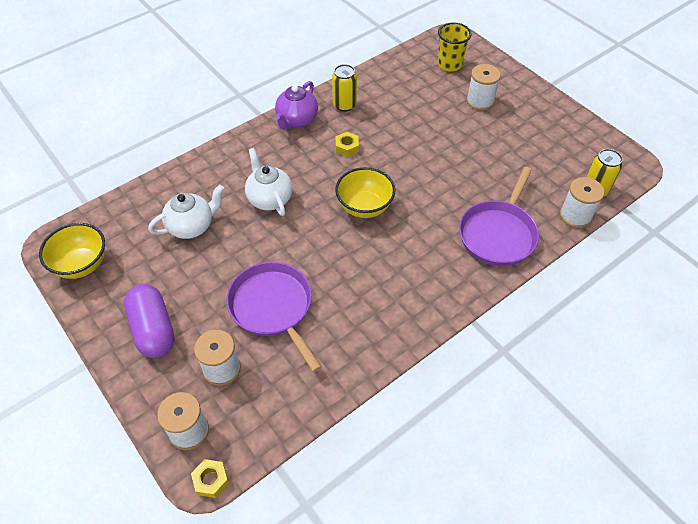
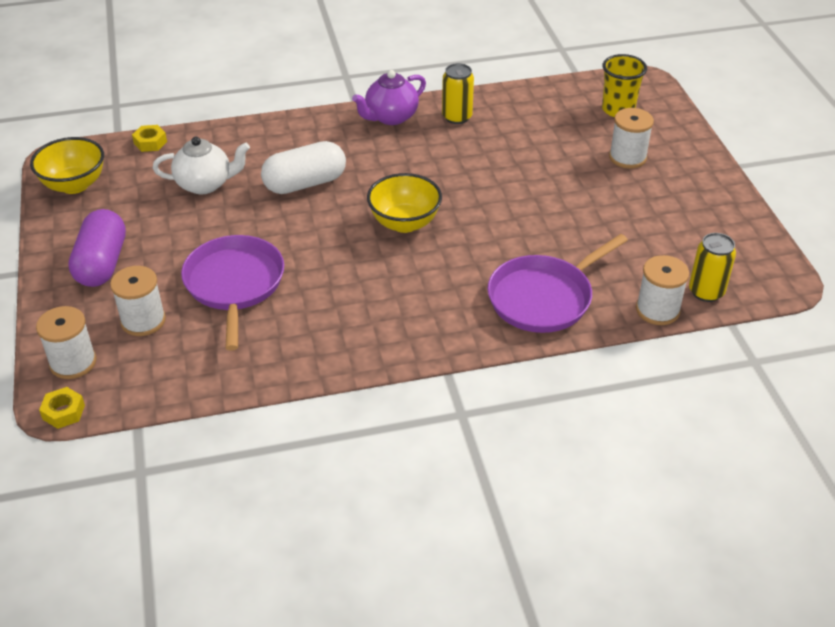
camera: 25 degrees right, 10 degrees down
(269, 198) = (305, 183): white teapot -> white capsule
(347, 147) = (428, 159): yellow nut -> yellow nut (150, 142)

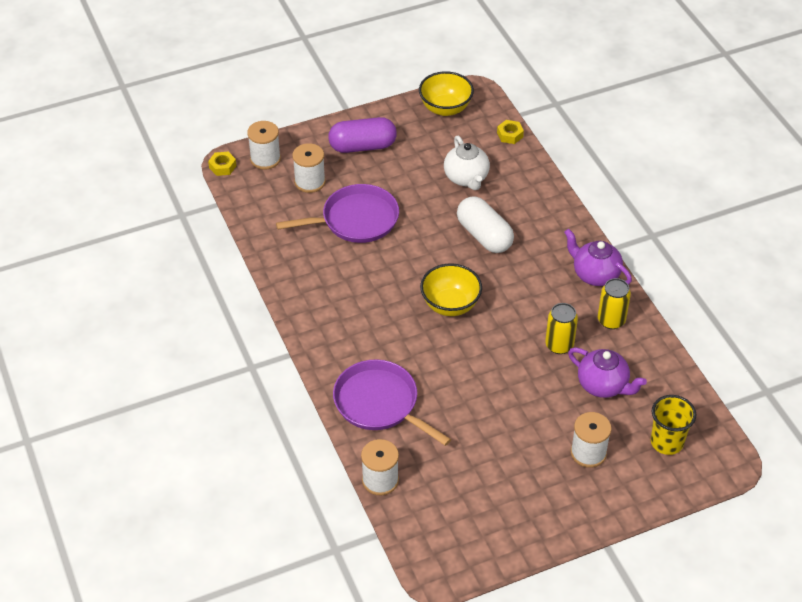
camera: 80 degrees right, 5 degrees up
(542, 135) = (603, 385): none -> purple teapot
(706, 292) = (410, 514): yellow can -> yellow can (559, 345)

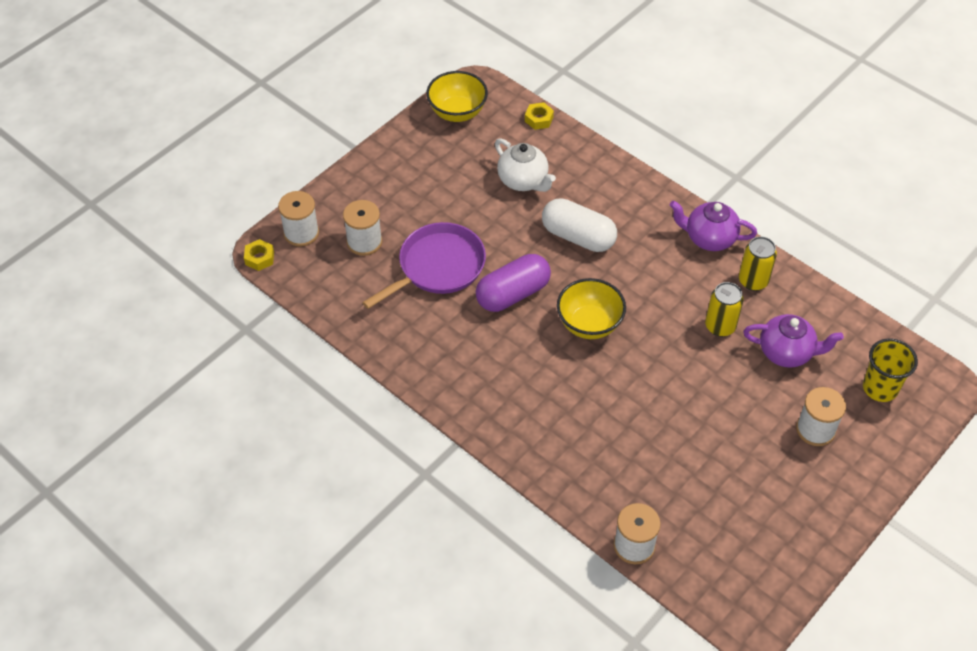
camera: 25 degrees left, 5 degrees up
(362, 146) = (397, 183): purple capsule -> purple capsule (513, 294)
(379, 403) = (582, 461): purple pan -> none

